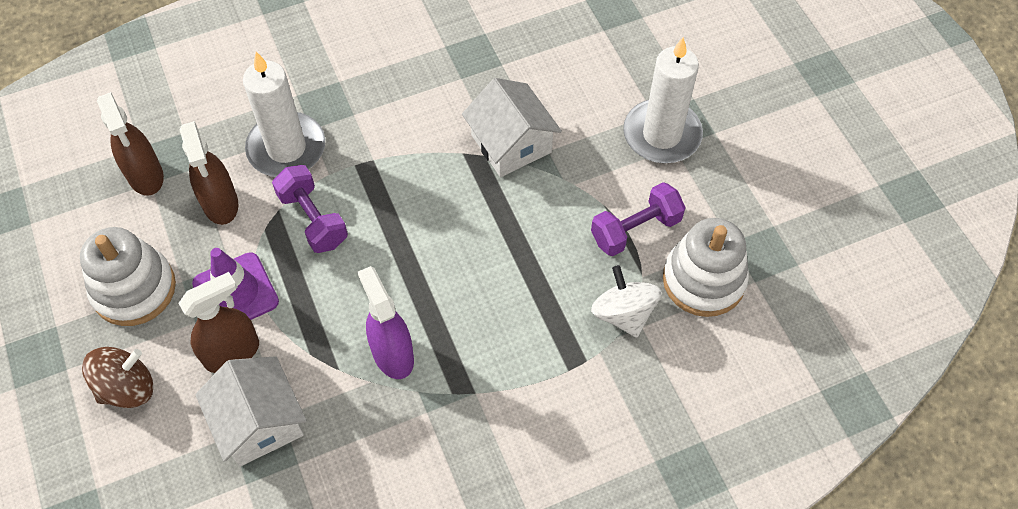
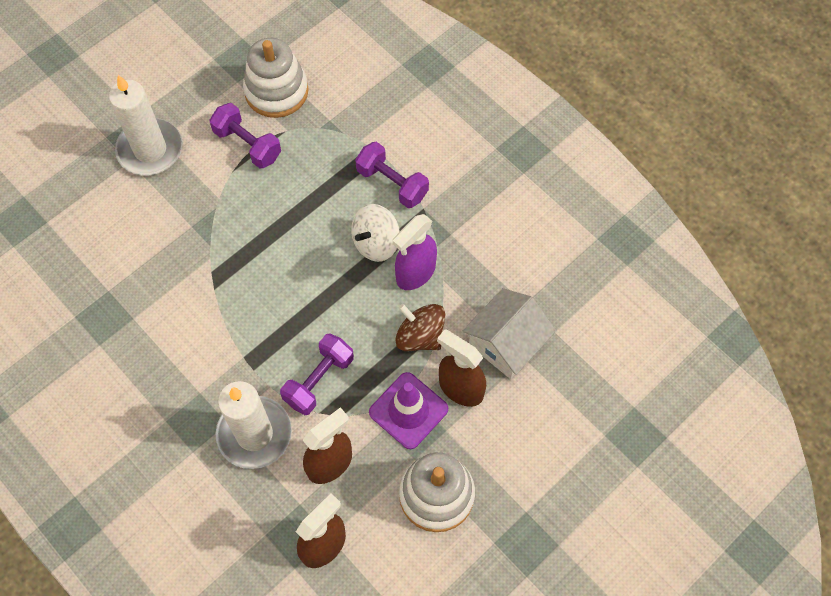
camera: 110 degrees left, 5 degrees up
(127, 388) = (521, 454): brown spinning top -> brown spinning top (420, 336)
(511, 143) = (193, 255): white house -> none
(523, 368) = (392, 183): none -> purple dumbbell
(623, 313) = (323, 133): white spinning top -> white spinning top (376, 243)

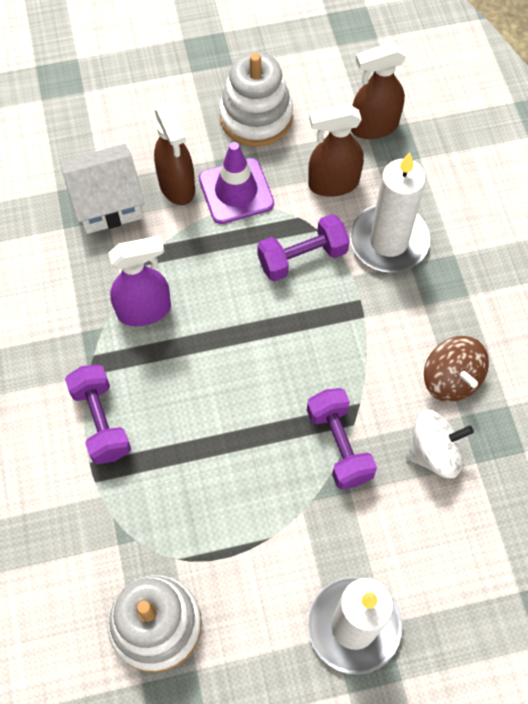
camera: 150 degrees left, 0 degrees up
(247, 145) = (232, 565): purple dumbbell -> purple dumbbell (339, 445)
(376, 243) = (163, 363): white spinning top -> white spinning top (434, 452)
(420, 336) = (182, 249): brown spinning top -> brown spinning top (451, 379)

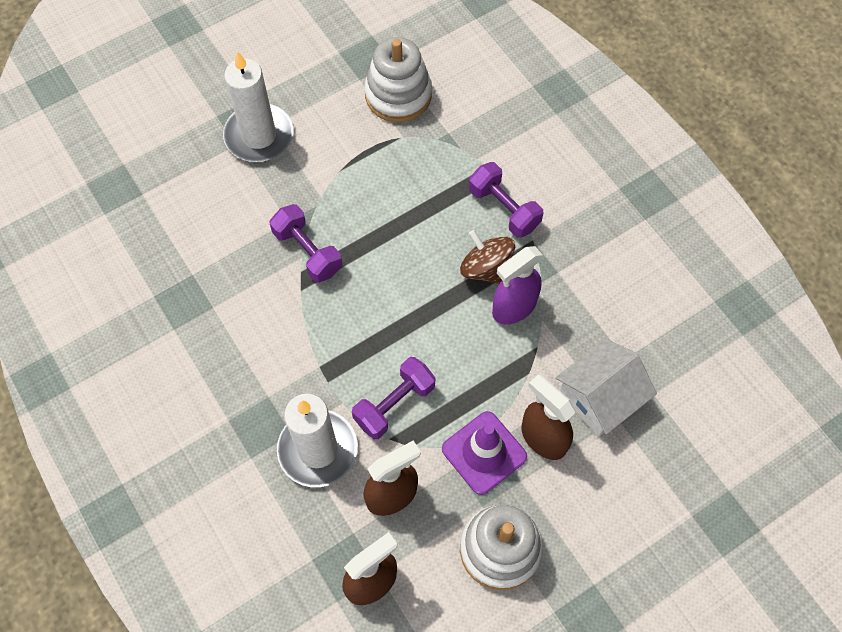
camera: 160 degrees right, 0 degrees up
(434, 452) = (229, 271): white spinning top -> none
(451, 379) = (228, 335): brown spinning top -> brown spinning top (486, 268)

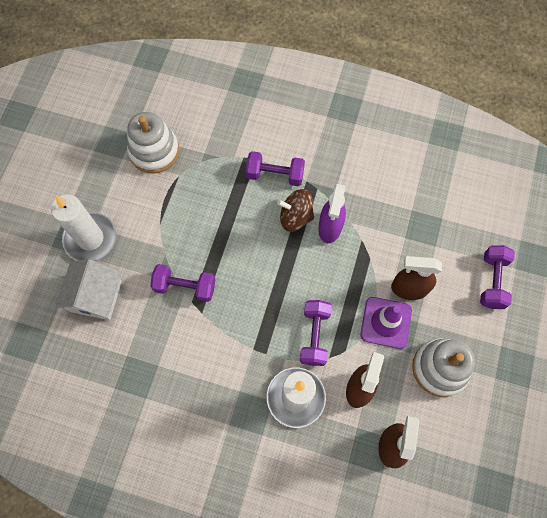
camera: 40 degrees left, 5 degrees up
(600, 397) = (418, 242): white house -> white house (96, 296)
(649, 507) = (492, 281): none -> purple dumbbell

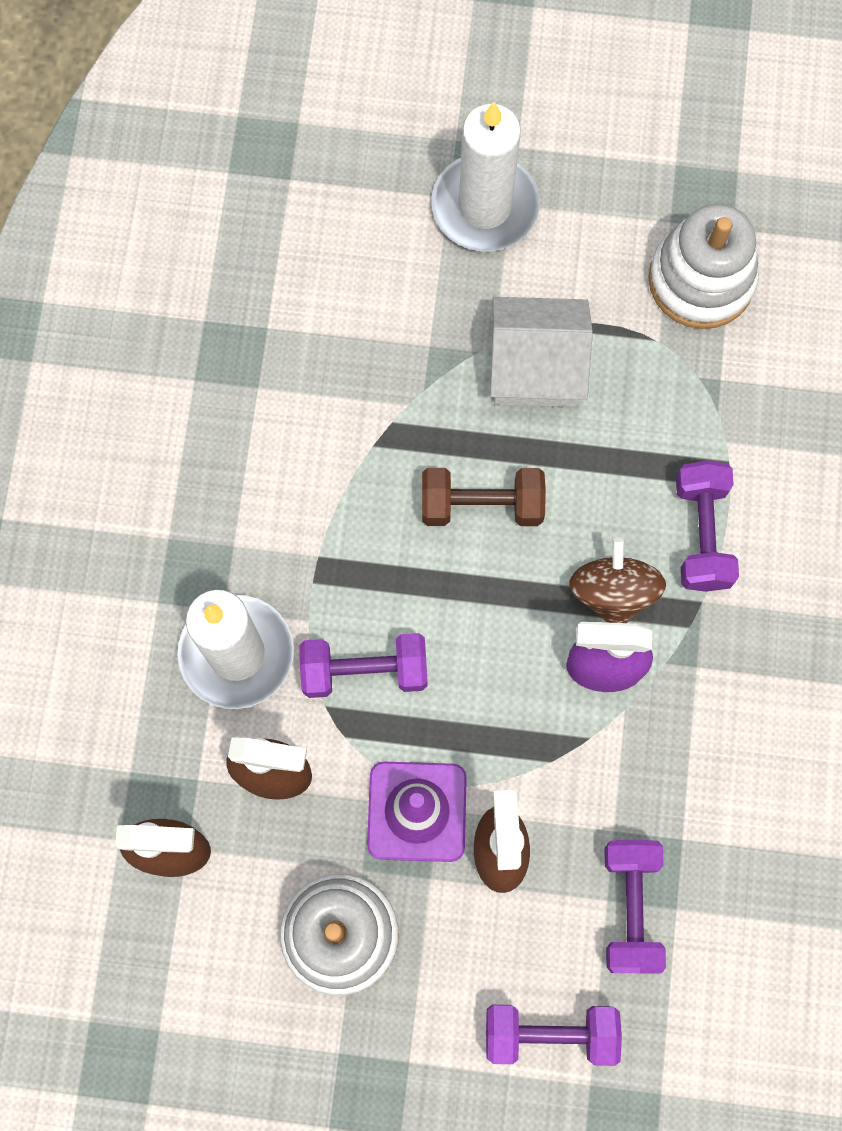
camera: 80 degrees right, 5 degrees up
(96, 296) = (371, 245): white house -> white house (536, 366)
(185, 287) = (419, 403): purple dumbbell -> purple dumbbell (630, 907)
(242, 267) = (481, 504): none -> brown dumbbell

